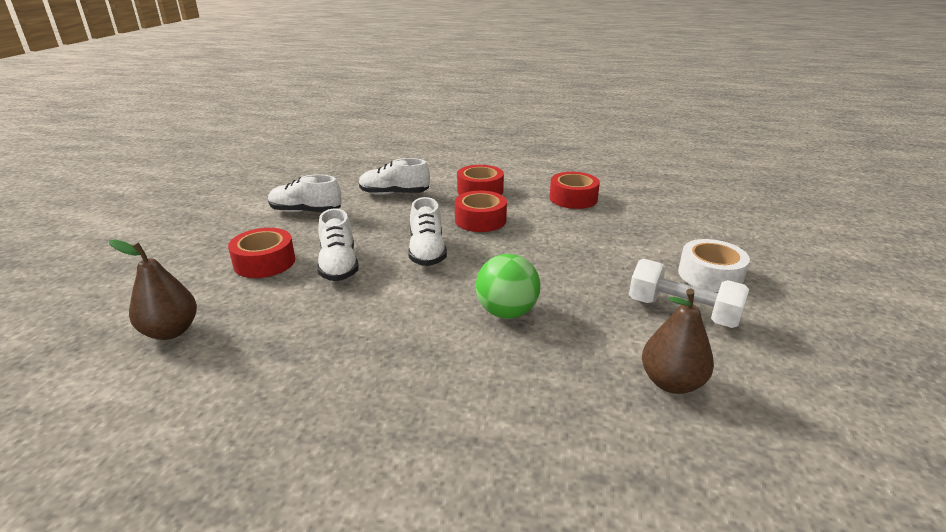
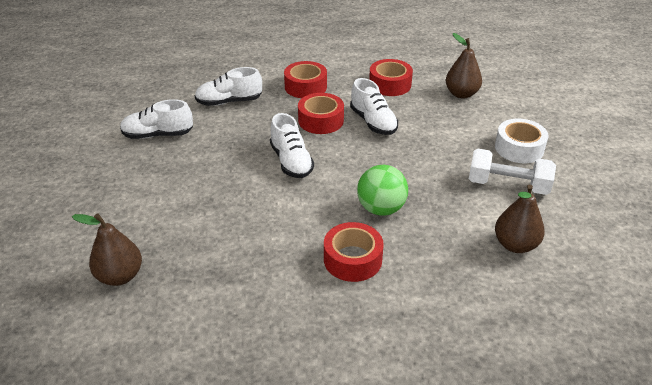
camera: 15 degrees left, 10 degrees up
(264, 262) = (155, 196): red tape -> red tape (352, 259)
(339, 265) = (223, 188): white shoe -> white shoe (373, 122)
(654, 215) = (461, 94): none -> brown pear

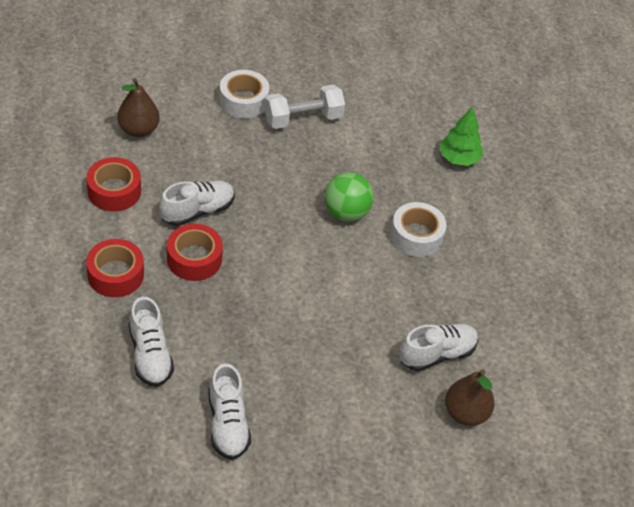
camera: 100 degrees left, 10 degrees up
(291, 161) = (276, 285): white shoe -> white shoe (437, 354)
(352, 259) = (416, 236): red tape -> white tape
(483, 310) = (459, 158): none -> green tree
(507, 185) = (303, 119): white dumbbell -> white dumbbell turned 60 degrees clockwise
(515, 245) = (383, 127): brown pear -> none

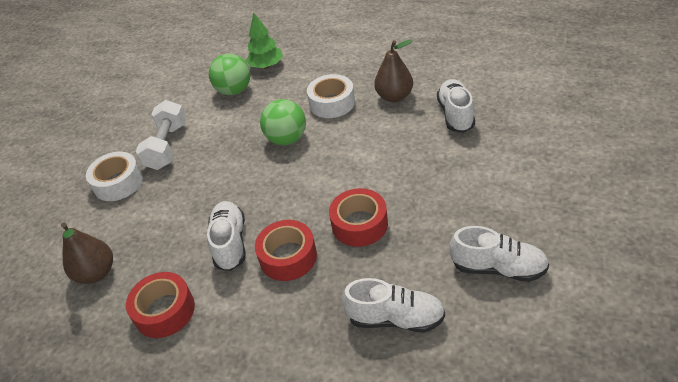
camera: 55 degrees left, 5 degrees down
(115, 274) = (278, 331): red tape -> red tape (359, 224)
(406, 143) = (234, 91): none -> green ball
(465, 413) = (517, 110): brown pear -> brown pear (394, 96)

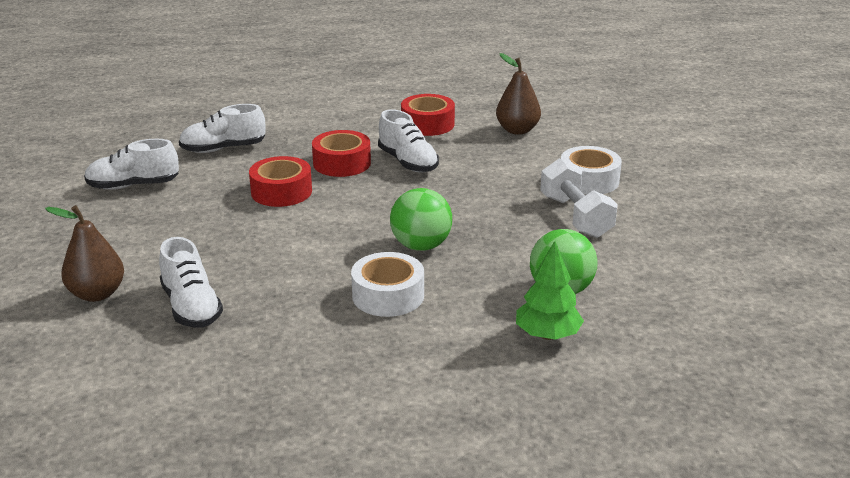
camera: 150 degrees right, 15 degrees down
(394, 96) = (293, 318): brown pear -> brown pear (97, 294)

